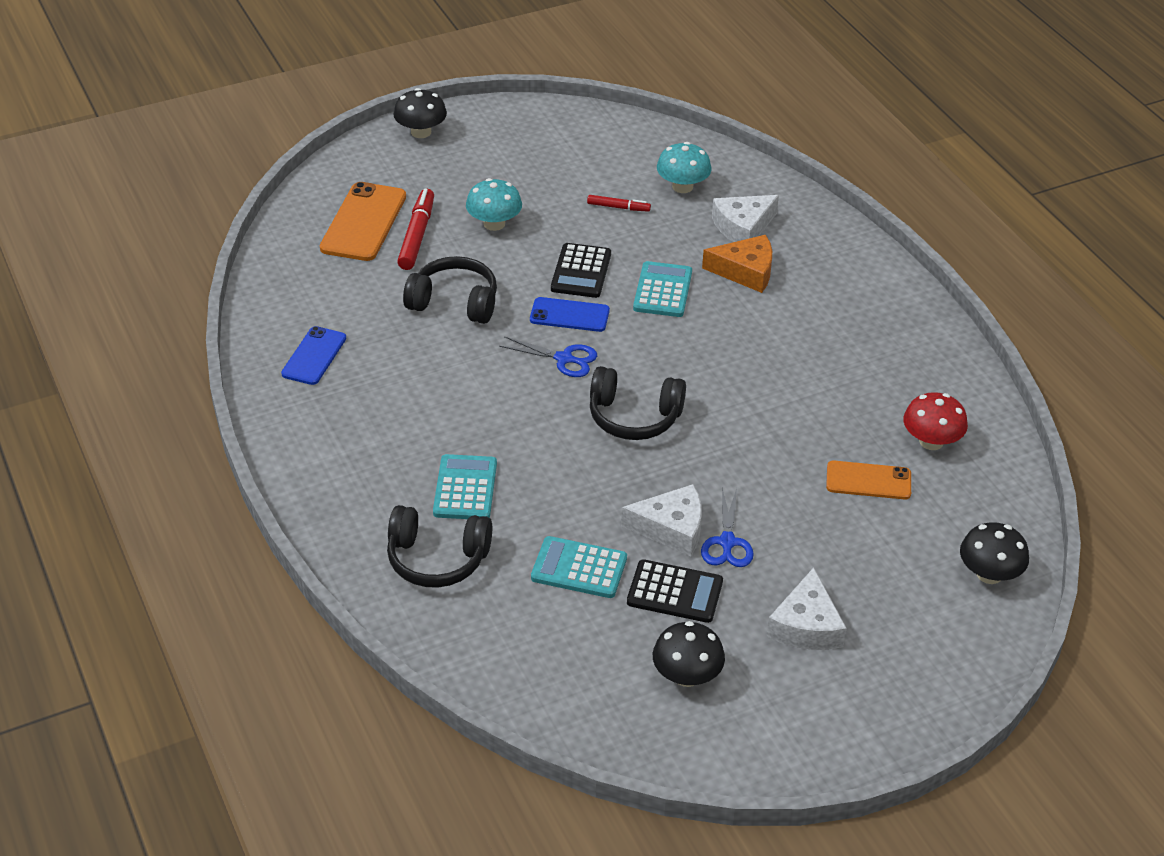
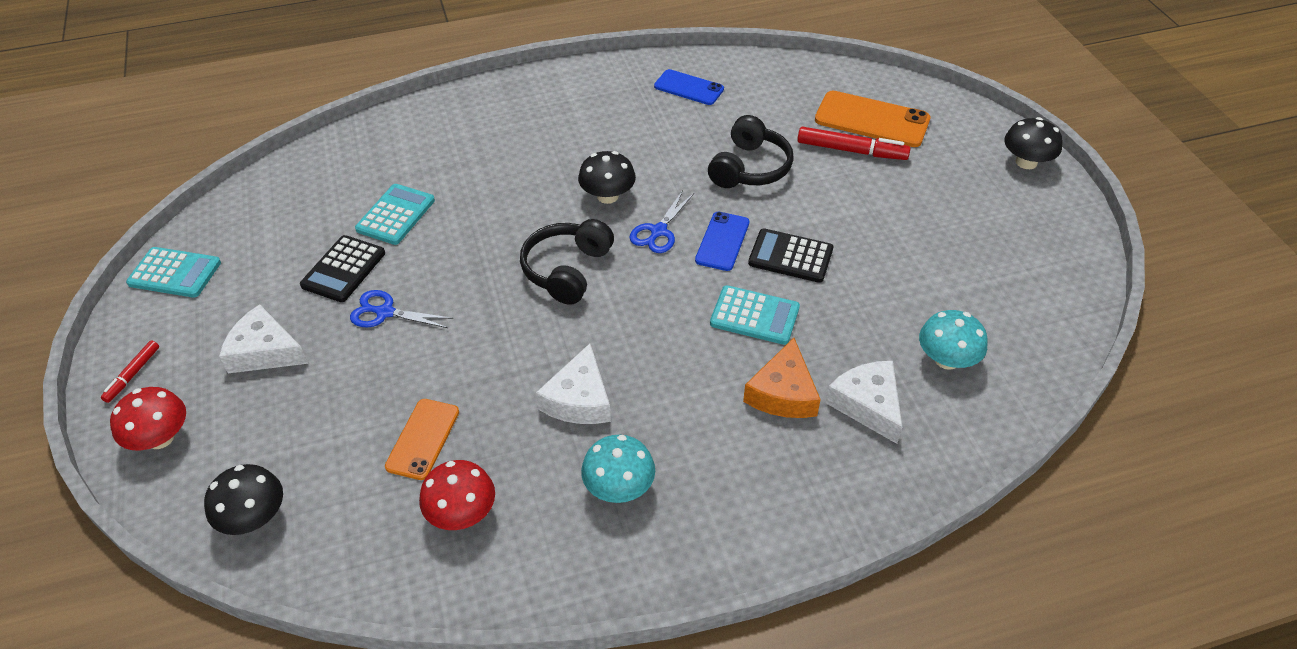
camera: 100 degrees right, 5 degrees up
(437, 559) = (439, 140): black headphones -> none
(465, 488) = (509, 159): turquoise calculator -> turquoise calculator (175, 273)
(494, 224) = (871, 202): turquoise mushroom -> turquoise mushroom (619, 487)
(618, 207) = (902, 298): red marker -> red marker (132, 375)
(671, 528) = (417, 277): white cheese -> white cheese (579, 399)
(687, 675) = (253, 265): black mushroom -> black mushroom (607, 196)
(936, 673) = (160, 438): none -> red mushroom

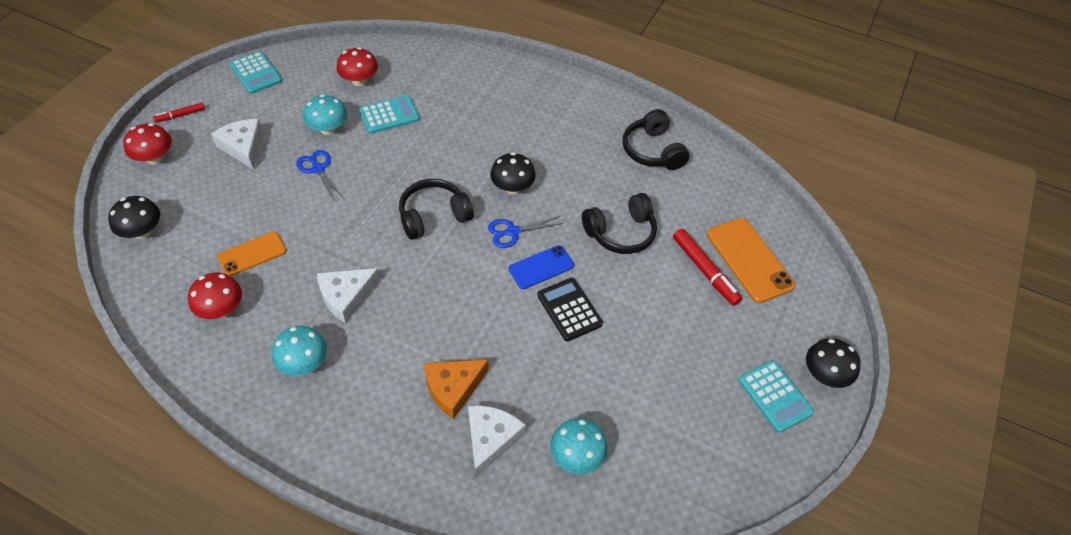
camera: 40 degrees right, 5 degrees up
(316, 204) = (359, 80): none -> red mushroom
(343, 269) = (328, 129): black calculator -> turquoise mushroom
(689, 88) = (652, 151): blue phone -> black headphones
(754, 316) = (499, 329): turquoise calculator -> turquoise calculator (775, 396)

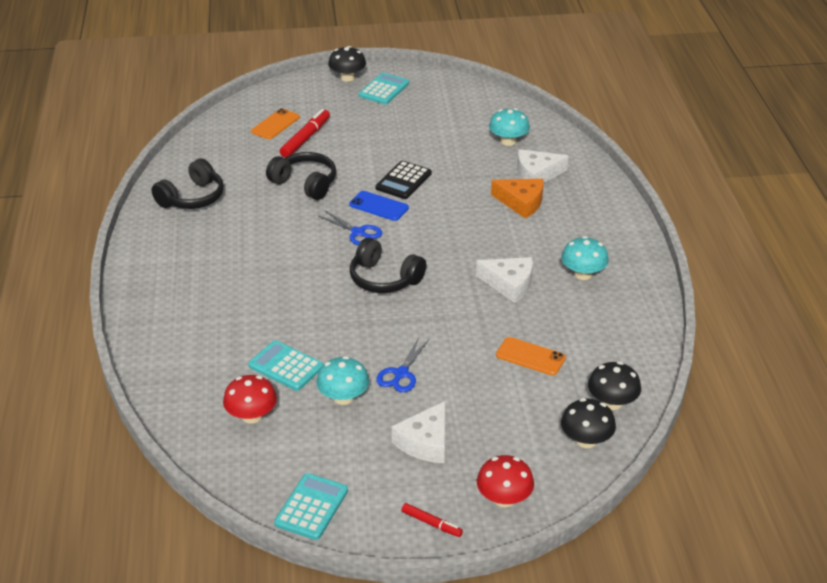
camera: 120 degrees left, 15 degrees down
(221, 309) = (594, 341): red mushroom -> none
(512, 187) = (308, 252): black mushroom -> black mushroom (612, 402)
(749, 260) = (275, 124): orange phone -> orange phone, size x0.63

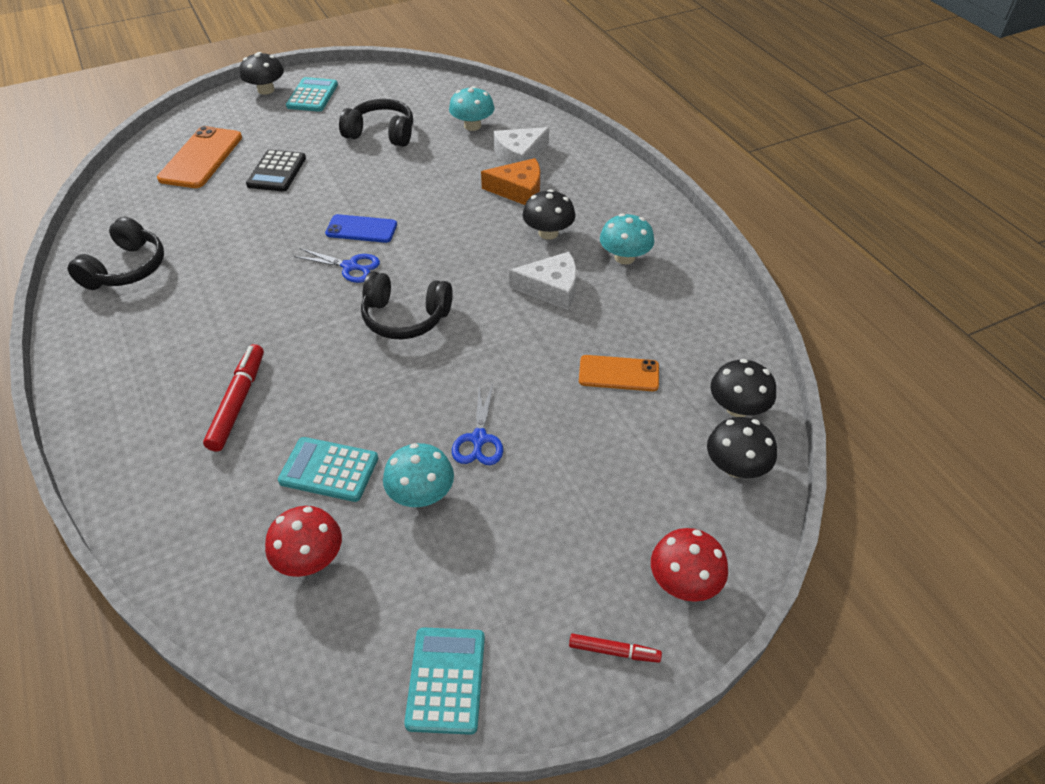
camera: 20 degrees left, 10 degrees up
(275, 124) = (201, 158): orange phone -> orange phone, size x1.58
(305, 139) = (243, 167): red marker -> red marker (238, 402)
(305, 183) = (263, 221): black headphones -> black headphones (381, 133)
(403, 181) = (377, 193): black calculator -> black calculator (276, 172)
(425, 442) = (551, 528): white cheese -> none
(529, 241) = (548, 233): none -> black mushroom

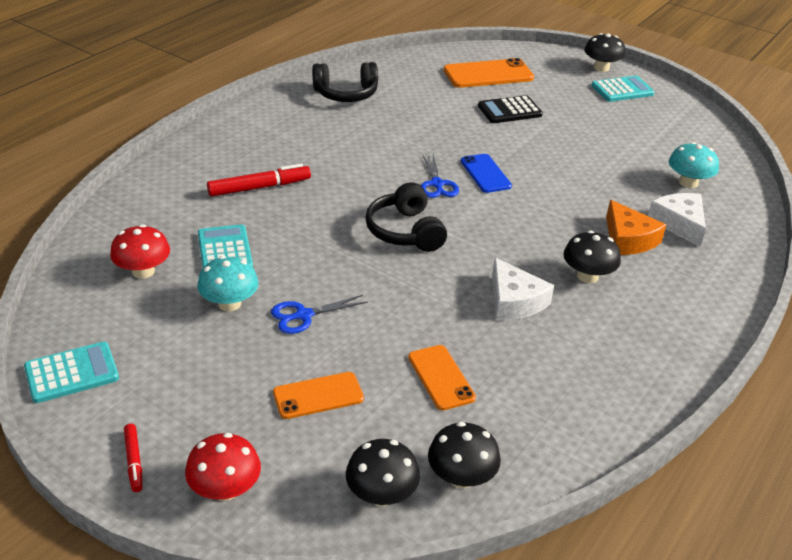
camera: 60 degrees right, 10 degrees down
(381, 133) = (615, 140): black headphones -> none
(519, 155) = (679, 224): white cheese -> white cheese turned 45 degrees clockwise
(597, 468) = (318, 396): none -> orange phone
(624, 257) = (604, 336): turquoise mushroom -> none

